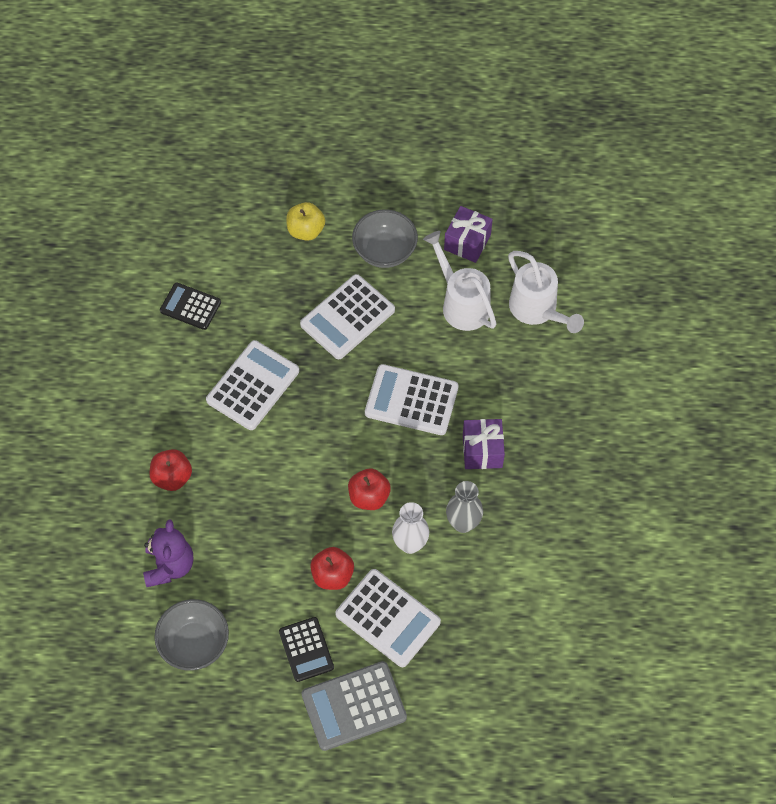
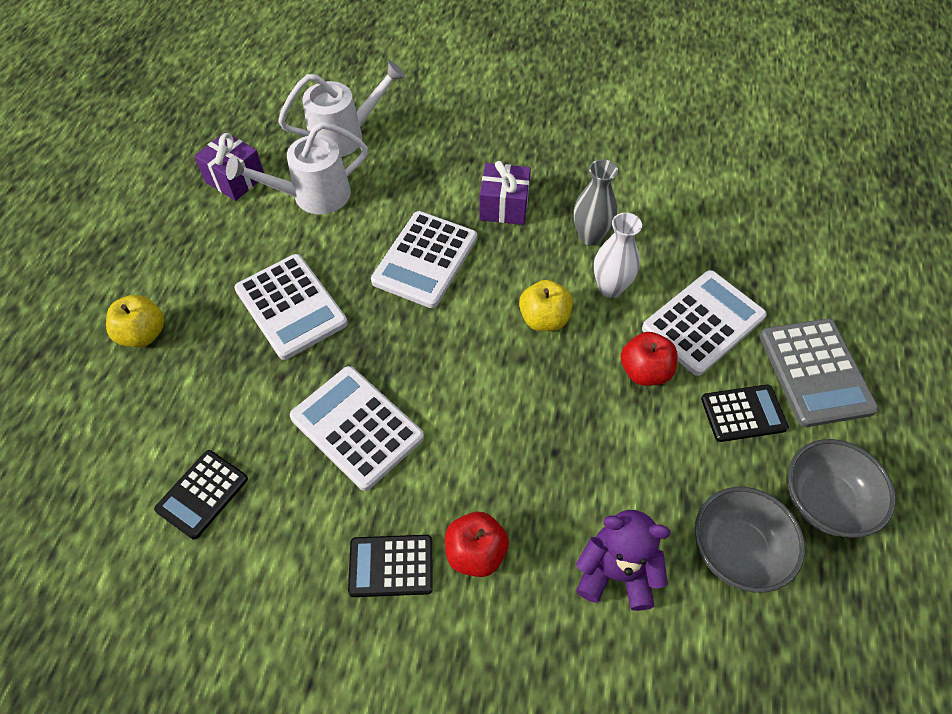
camera: 80 degrees left, 5 degrees down
(157, 428) = (391, 566): none -> black calculator
(369, 497) = (544, 319): red apple -> yellow apple
(384, 251) = (212, 256): grey bowl -> grey bowl (824, 501)

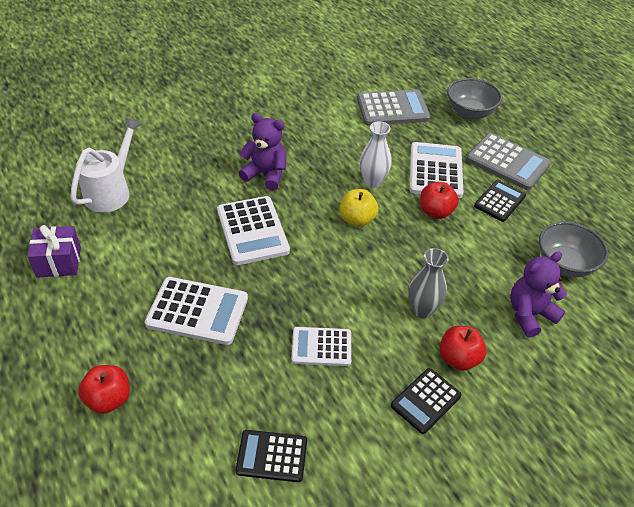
camera: 45 degrees left, 10 degrees down
(143, 334) = (109, 399): yellow apple -> red apple
(202, 494) = (272, 456): black calculator -> black calculator turned 105 degrees clockwise
(312, 196) = (132, 239): white watering can -> none
(357, 427) = (321, 347): white calculator -> white calculator, size x0.64
(504, 206) = (265, 174): purple gift -> purple teddy bear
(590, 236) = (332, 162): grey vase -> grey vase (422, 310)
(738, 214) = (393, 108): none -> grey calculator
(824, 501) = (572, 216): grey bowl -> grey bowl (470, 112)

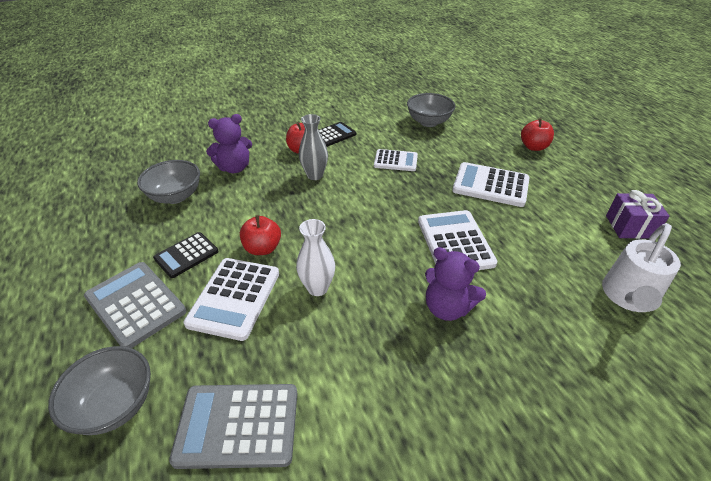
camera: 170 degrees left, 5 degrees down
(272, 456) = (428, 122): black calculator -> grey bowl
(357, 219) = (347, 246): yellow apple -> none

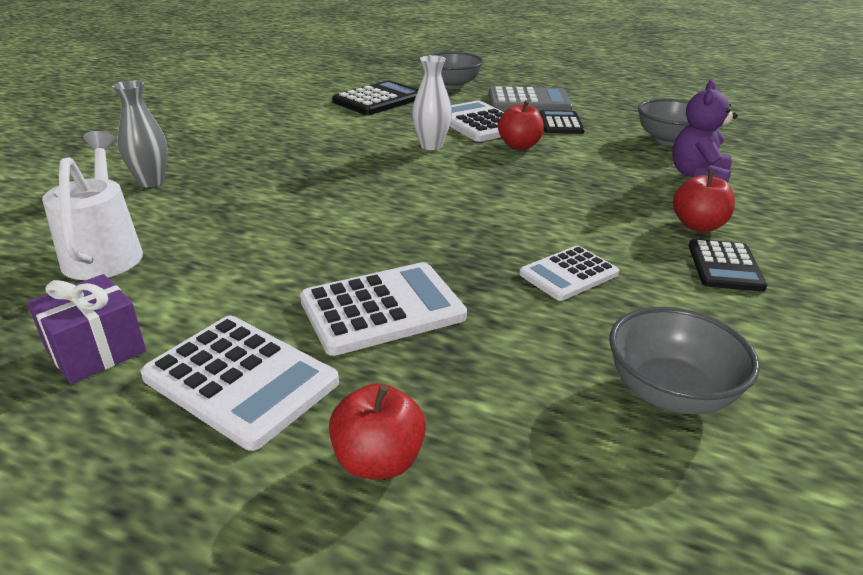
camera: 135 degrees right, 10 degrees down
(238, 425) = (378, 100): grey calculator -> black calculator
(314, 175) = (614, 208): grey vase -> grey vase (151, 182)
(447, 308) = (307, 175): purple teddy bear -> none
(455, 242) = (354, 219): white calculator -> white calculator (241, 380)

